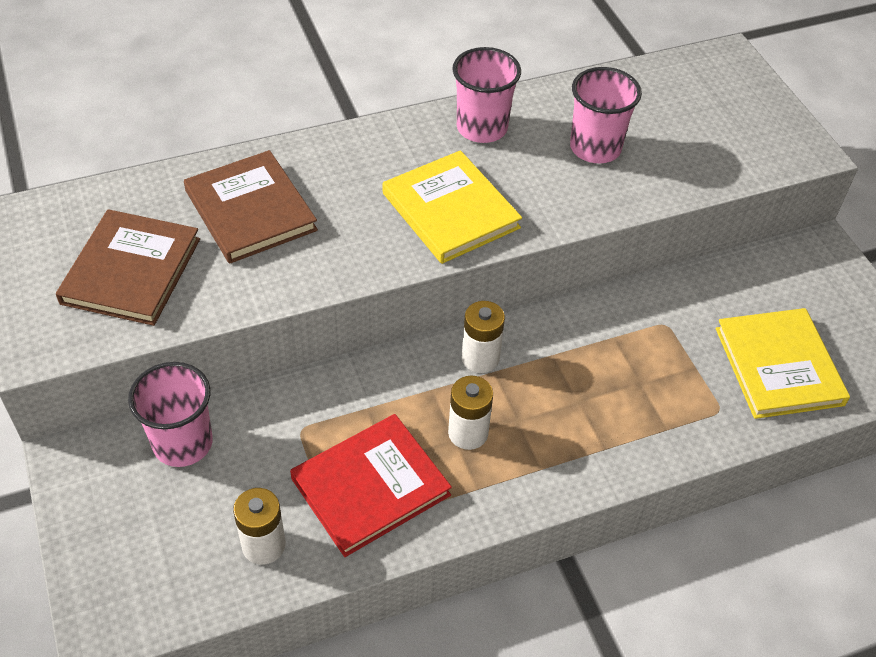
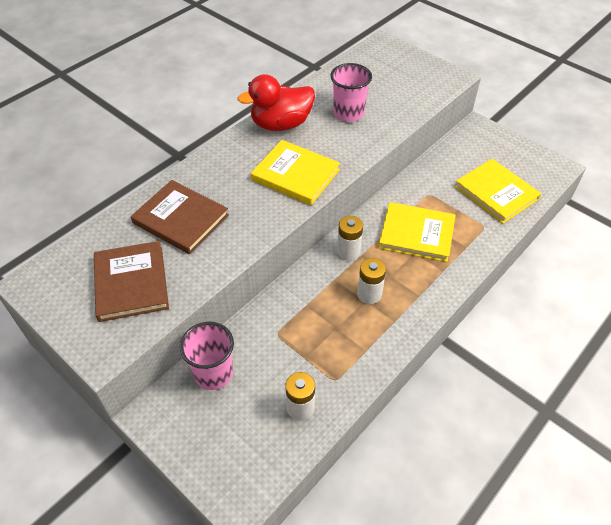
camera: 25 degrees left, 0 degrees up
(370, 487) = (337, 347): red book -> none
(482, 128) = (281, 124): pink cup -> red duck
(602, 376) = (416, 234): none -> yellow book

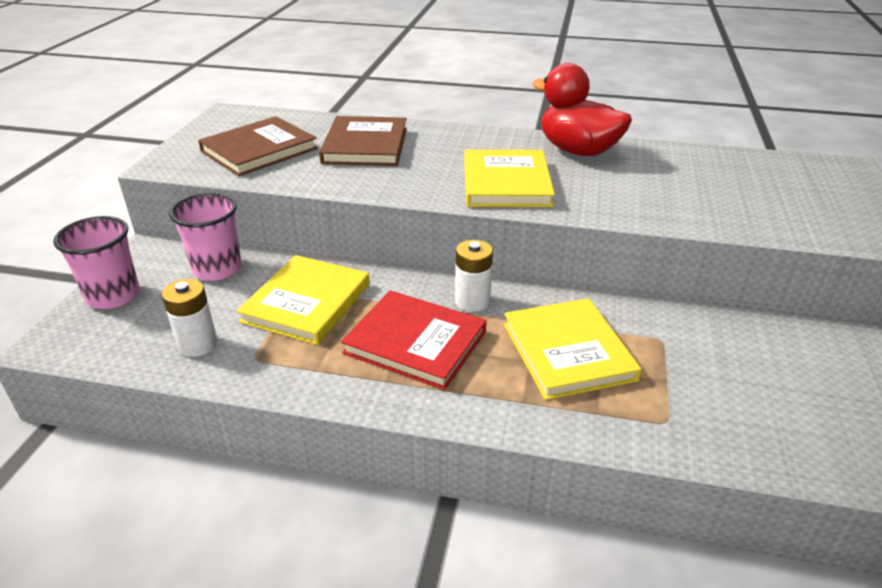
camera: 60 degrees right, 15 degrees down
(348, 113) = (665, 183): pink cup -> pink cup (113, 296)
(369, 294) = (415, 342): white battery -> red book
(496, 193) = (761, 414): yellow book -> yellow book (307, 302)

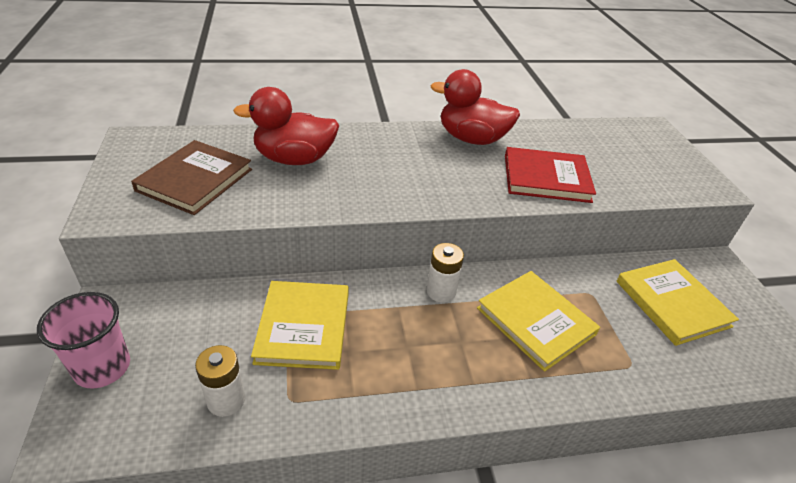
camera: 25 degrees left, 5 degrees up
(217, 269) = (196, 310): pink cup -> none
(365, 145) = (294, 159): brown book -> red duck
(415, 342) = (419, 344): red book -> red book (546, 178)
(506, 183) = (437, 181): yellow book -> yellow book (672, 303)

